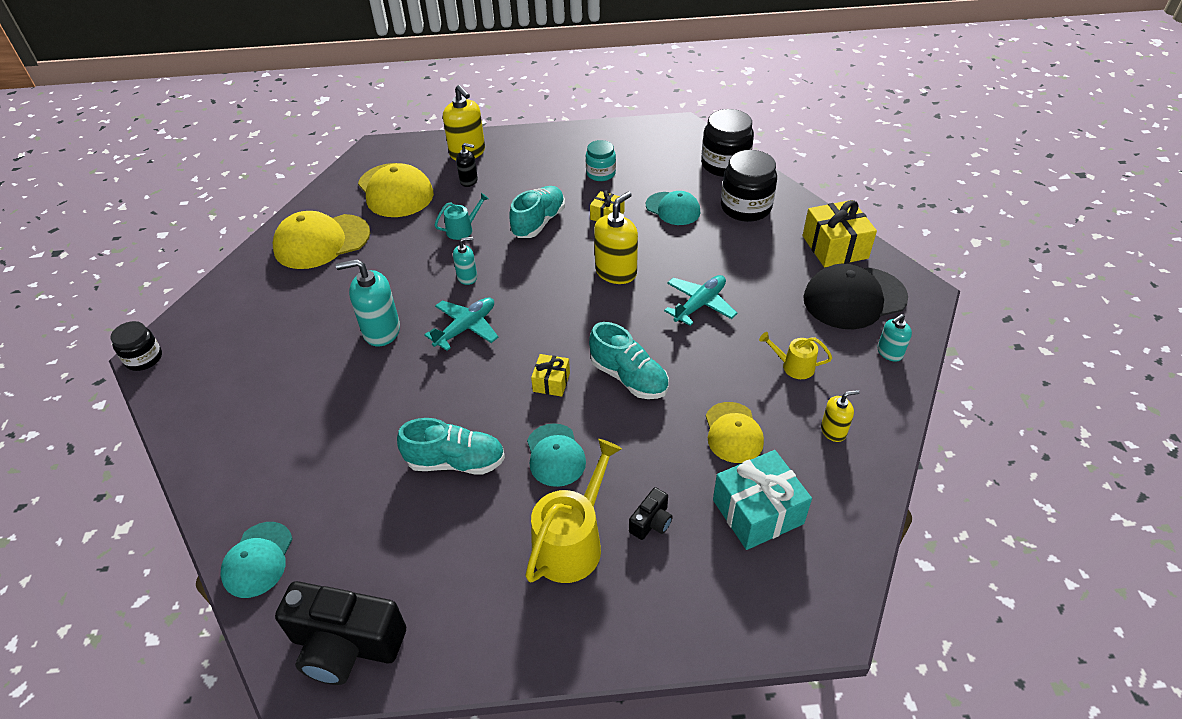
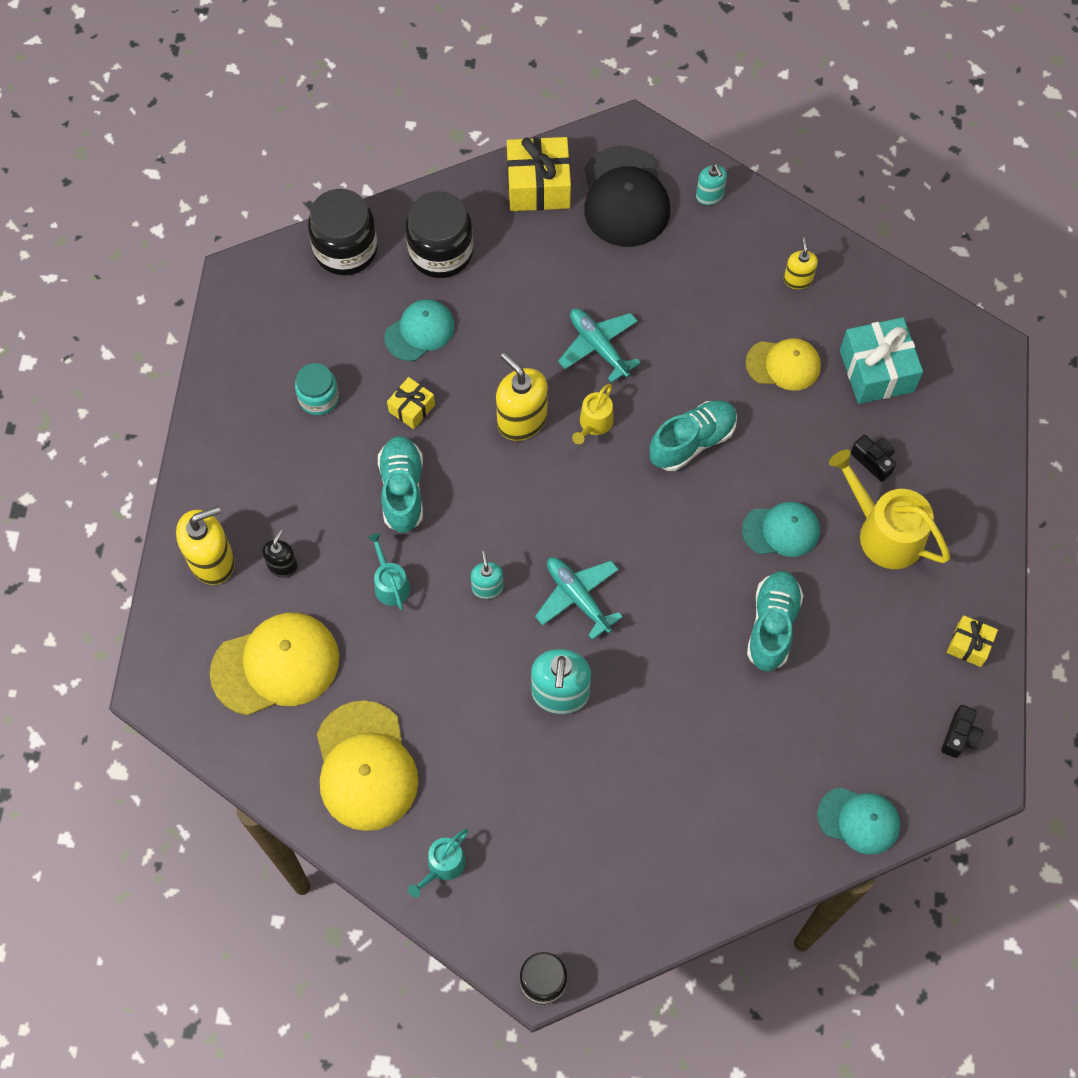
camera: 80 degrees left, 20 degrees up
(243, 291) = (443, 866): none -> turquoise watering can
(346, 645) = (959, 736): black camera -> black camera, size x0.47
(538, 222) = (402, 490): turquoise shoe -> turquoise shoe turned 45 degrees clockwise
(551, 382) = (682, 518): yellow gift -> yellow gift (969, 645)
(794, 366) = (709, 285): yellow watering can -> yellow watering can (594, 424)

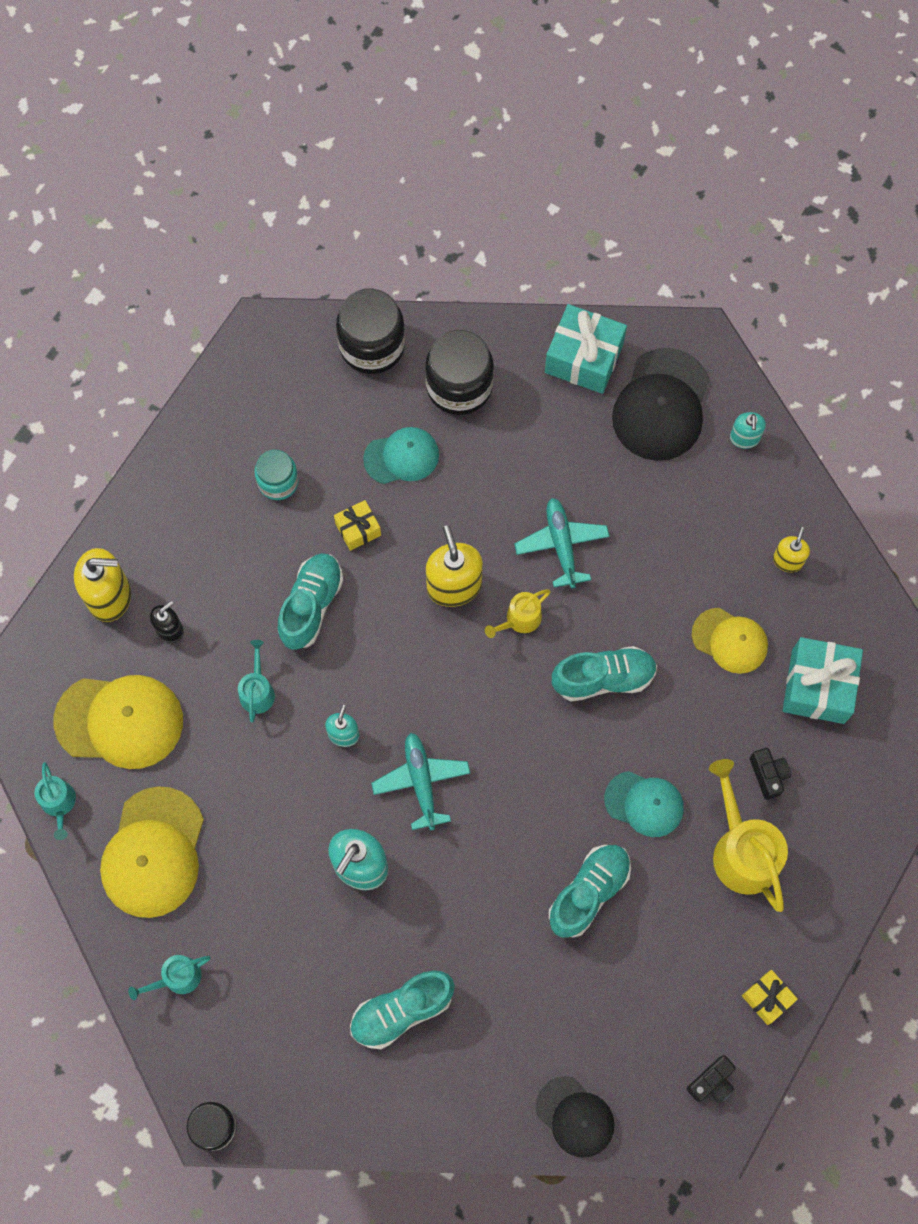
camera: 25 degrees right, 5 degrees up
(255, 762) = (59, 803): none -> turquoise watering can
(538, 186) = (584, 358): yellow gift -> turquoise gift
(661, 801) = (401, 1011): none -> turquoise shoe
(859, 820) = (575, 1117): turquoise cap -> black cap

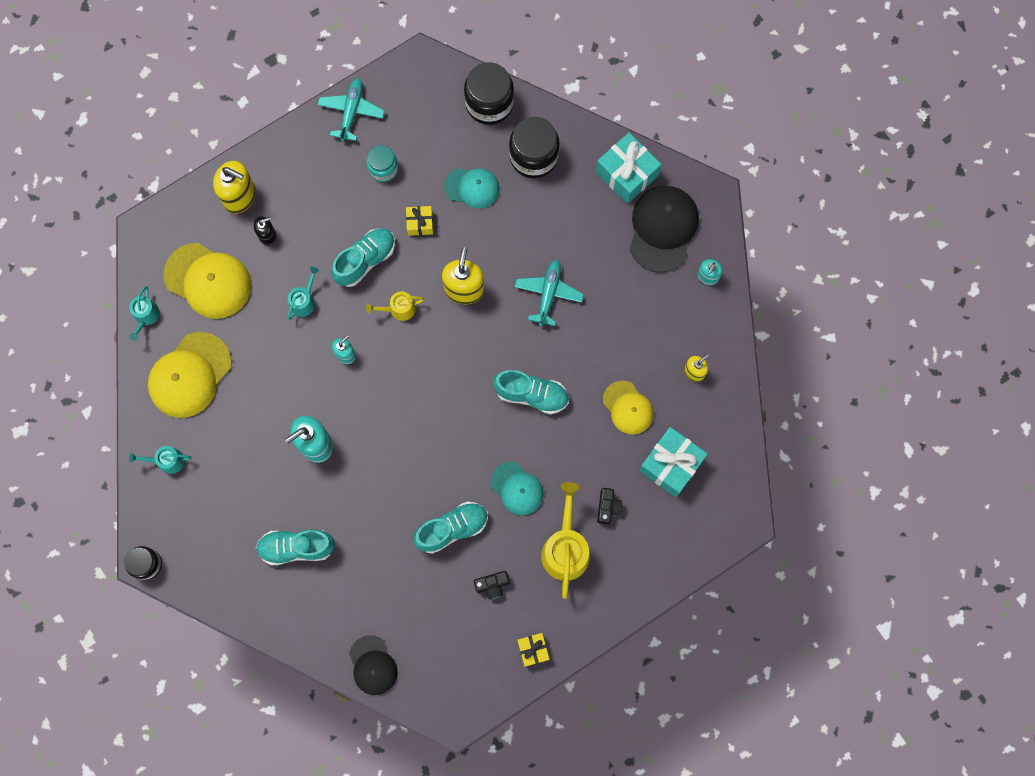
camera: 25 degrees right, 5 degrees up
(421, 782) = (380, 408): turquoise plane -> turquoise plane (351, 111)
(520, 619) = (496, 331): yellow watering can -> yellow watering can (399, 309)
(661, 405) = (663, 229): black cap -> black cap turned 150 degrees clockwise
(712, 1082) = (470, 685): black camera -> black camera (492, 585)

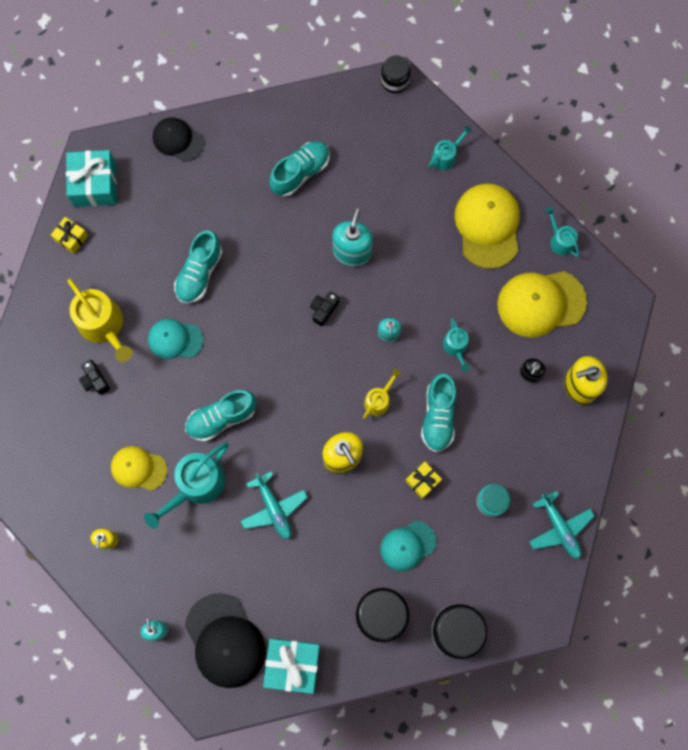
camera: 140 degrees right, 0 degrees up
(492, 585) = (137, 258): black camera -> black camera (323, 310)
(593, 358) = (196, 485): none -> turquoise watering can
(671, 464) = (71, 451): turquoise gift -> turquoise gift (95, 184)

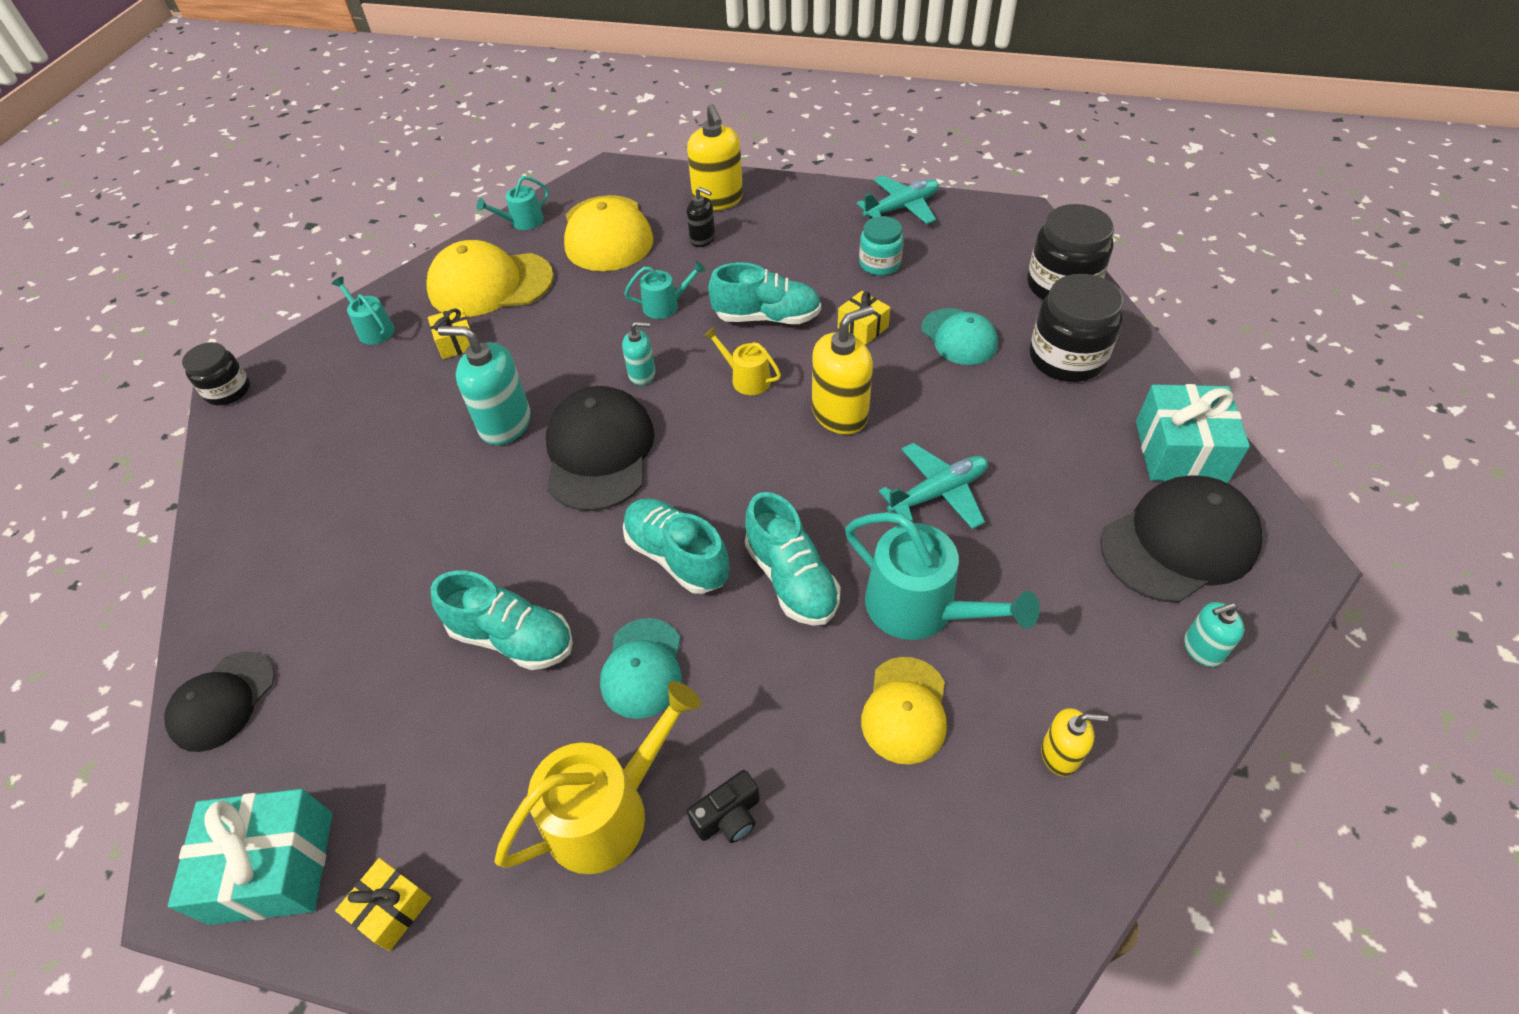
camera: 90 degrees left, 25 degrees down
(300, 172) = (350, 498): turquoise shoe -> turquoise shoe (677, 556)
(323, 310) = (599, 452): black camera -> black cap
(428, 212) = (456, 342): none -> yellow gift

